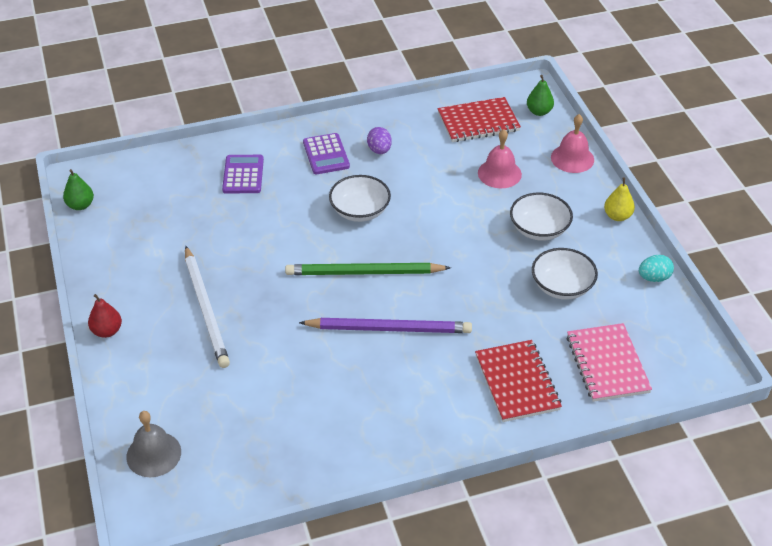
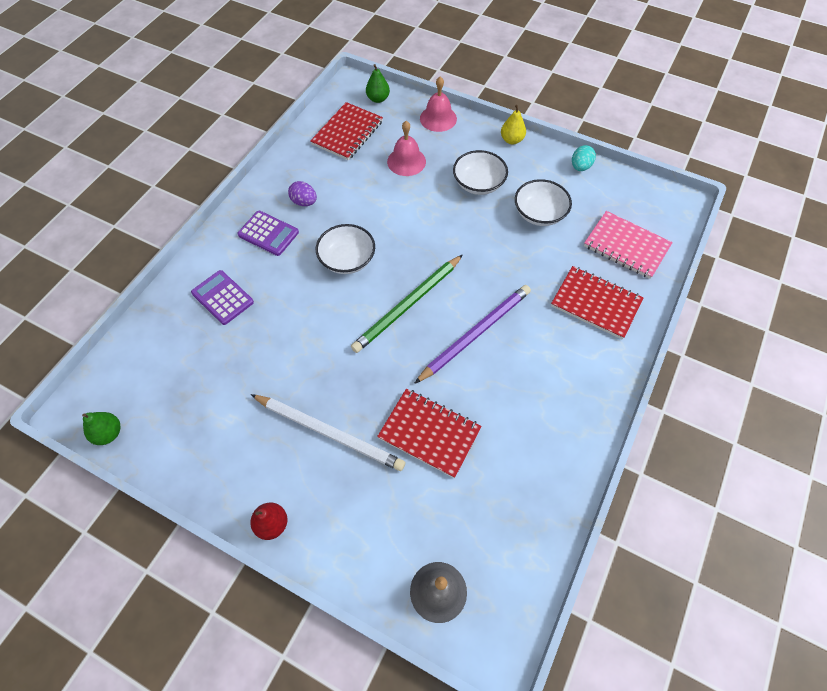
camera: 45 degrees left, 15 degrees up
(270, 363) = (429, 433): none -> red notebook

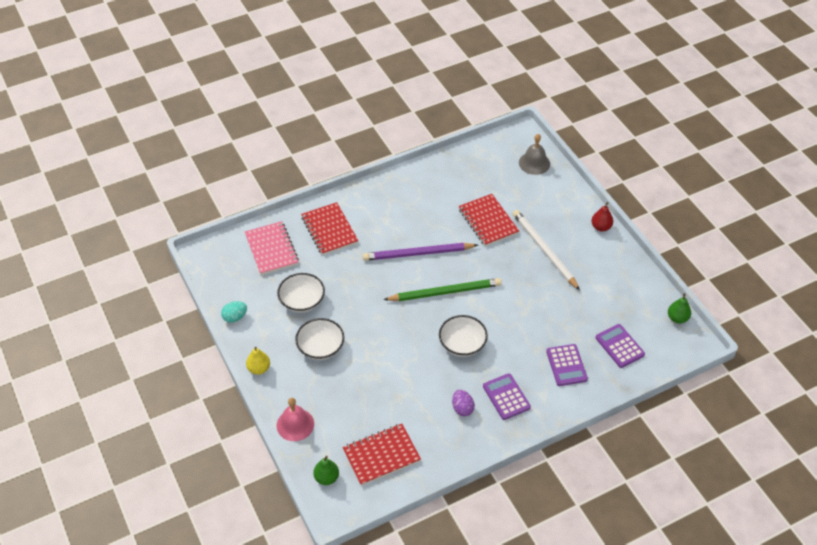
camera: 145 degrees left, 10 degrees down
(170, 353) = (619, 346): none -> purple calculator
(406, 161) = (356, 398): pink bell -> none

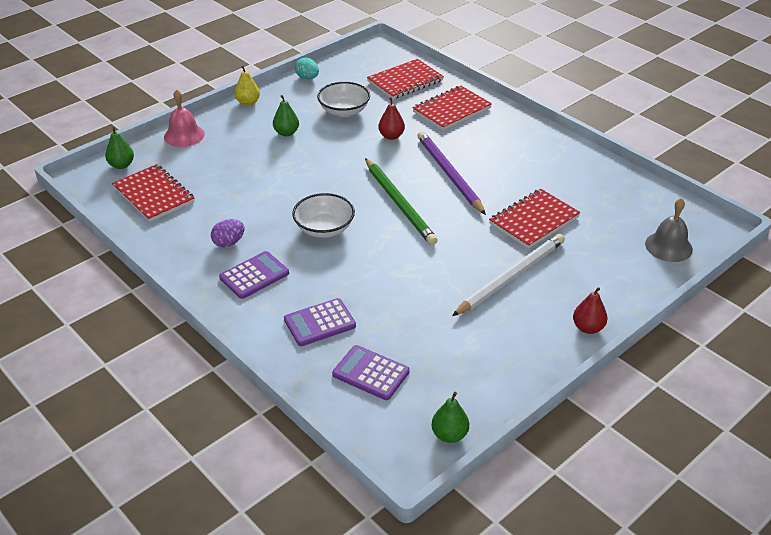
camera: 75 degrees right, 10 degrees down
(271, 249) = (405, 81): pink notebook -> red notebook
(320, 347) = (286, 133): white bowl -> green pear
(353, 277) = (391, 136): none -> red pear
(619, 346) = (371, 373): purple calculator -> purple calculator turned 105 degrees counterclockwise

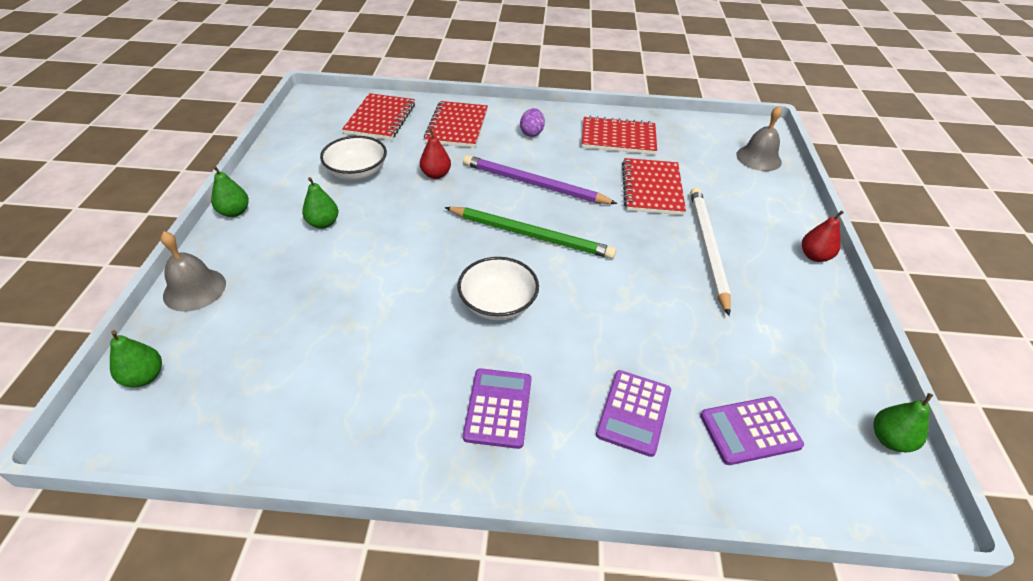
camera: 45 degrees left, 5 degrees up
(154, 195) = (243, 389): red notebook -> red notebook (618, 138)
(184, 135) = (194, 289): pink bell -> grey bell
(229, 243) = (418, 388): purple egg -> purple egg (531, 133)
(248, 102) = (234, 212): yellow pear -> green pear
(307, 78) = (274, 156): turquoise egg -> none

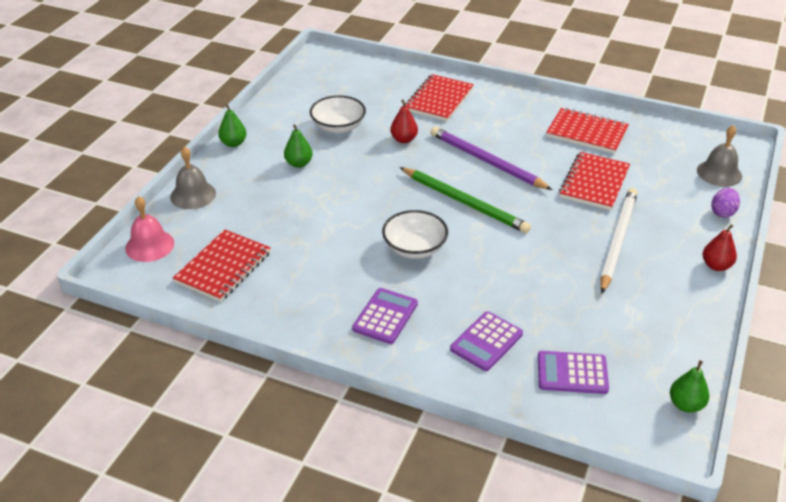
camera: 20 degrees right, 5 degrees down
(144, 377) = (149, 245): green pear -> pink bell
(380, 119) = (373, 83): red notebook -> red notebook (223, 267)
(531, 133) = (505, 116): purple egg -> purple egg (722, 212)

